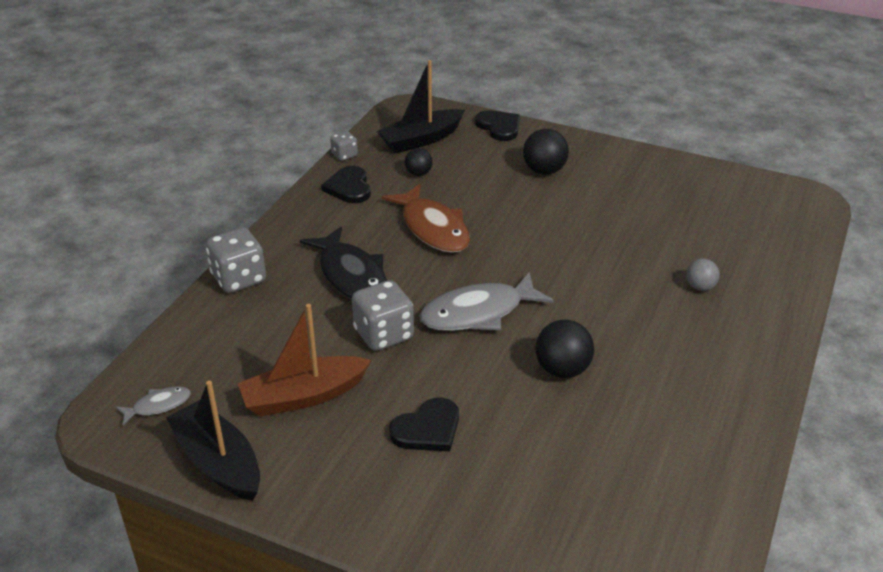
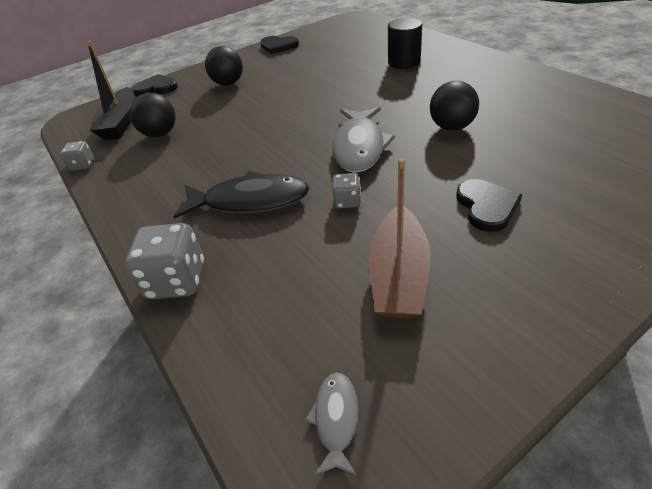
camera: 55 degrees left, 5 degrees up
(218, 462) = (470, 378): black boat -> none
(349, 187) = (129, 173): black heart -> black heart (278, 46)
(384, 335) = (347, 201): grey dice -> grey dice, size x0.55
(418, 173) = (160, 134): black ball -> black ball, size x1.63
(433, 228) = (236, 143): brown fish -> none
(700, 287) = (404, 62): grey ball -> black cylinder

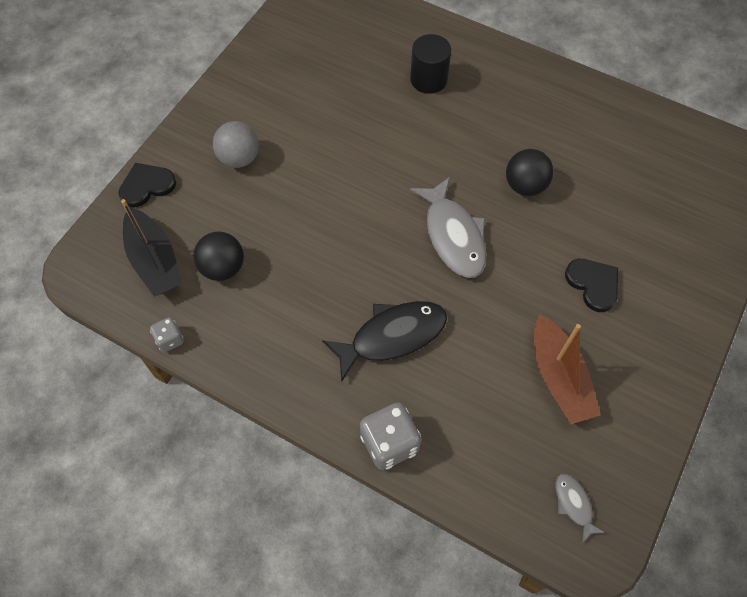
camera: 30 degrees left, 20 degrees up
(228, 83) = (239, 158): black ball -> grey ball
(278, 46) = (253, 67): black heart -> none
(347, 201) = (480, 311): grey dice -> none

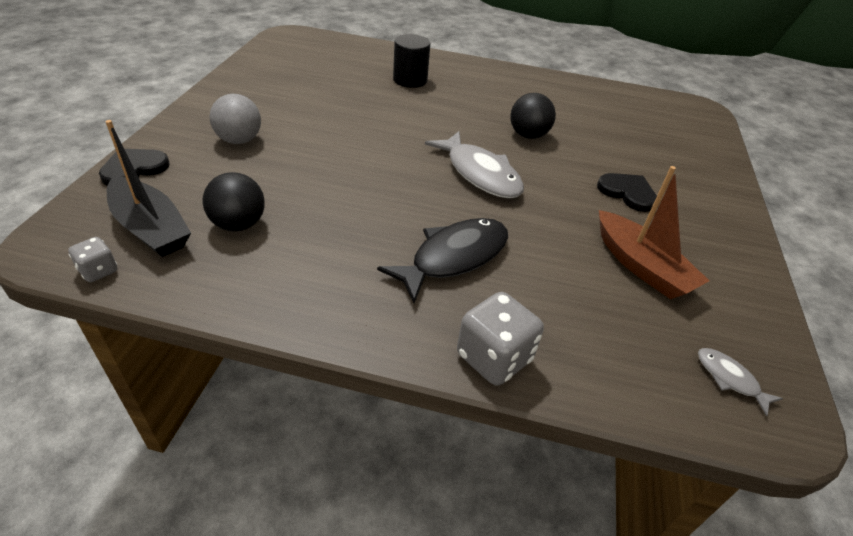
camera: 20 degrees left, 20 degrees down
(170, 339) = (180, 299): grey dice -> grey dice (98, 271)

